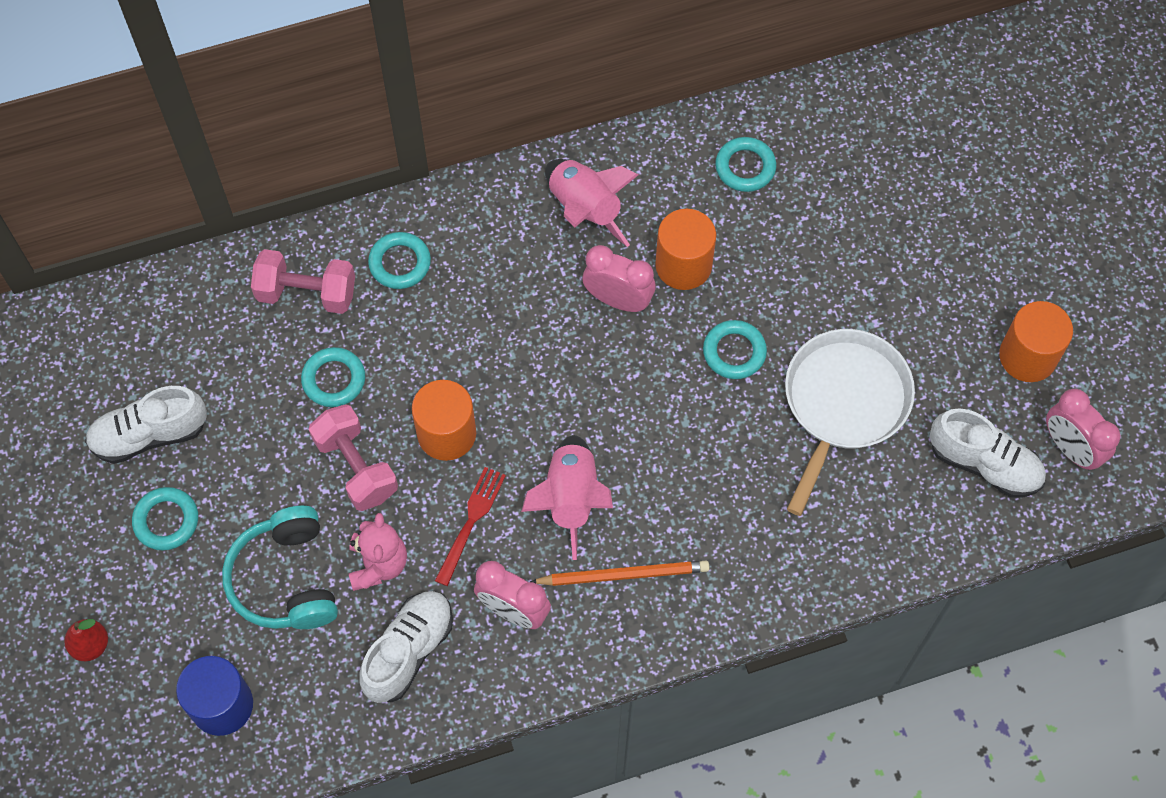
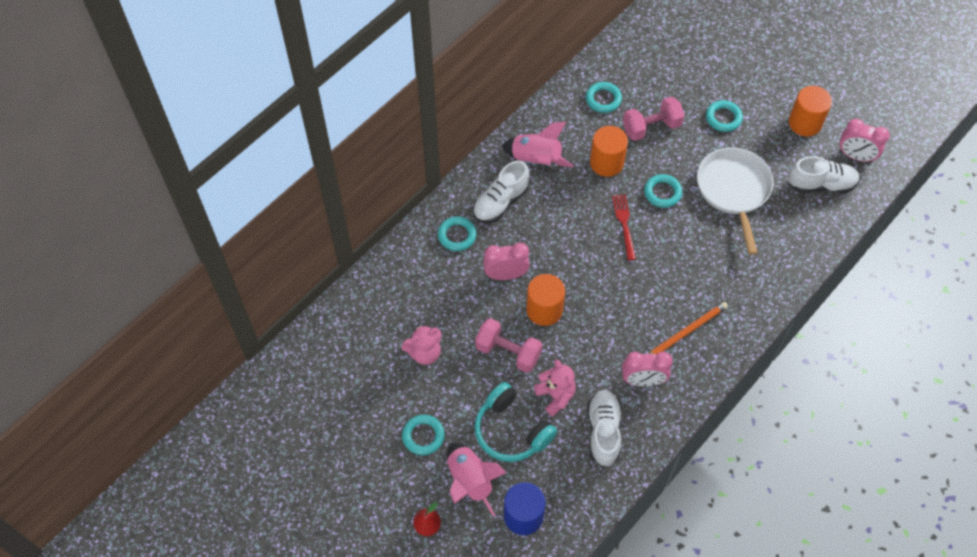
camera: 30 degrees left, 5 degrees down
(149, 435) = (381, 396): white shoe -> white shoe (500, 202)
(245, 406) = (424, 353): none -> pink teddy bear
(307, 293) = (417, 276): pink dumbbell -> pink dumbbell (651, 127)
(334, 379) = (463, 313): turquoise ring -> turquoise ring (723, 118)
(471, 522) = (589, 348): red fork -> red fork (624, 224)
(570, 499) = (632, 308): pink rocket -> pink rocket (470, 481)
(618, 300) = (585, 196): pink clock -> pink clock (506, 275)

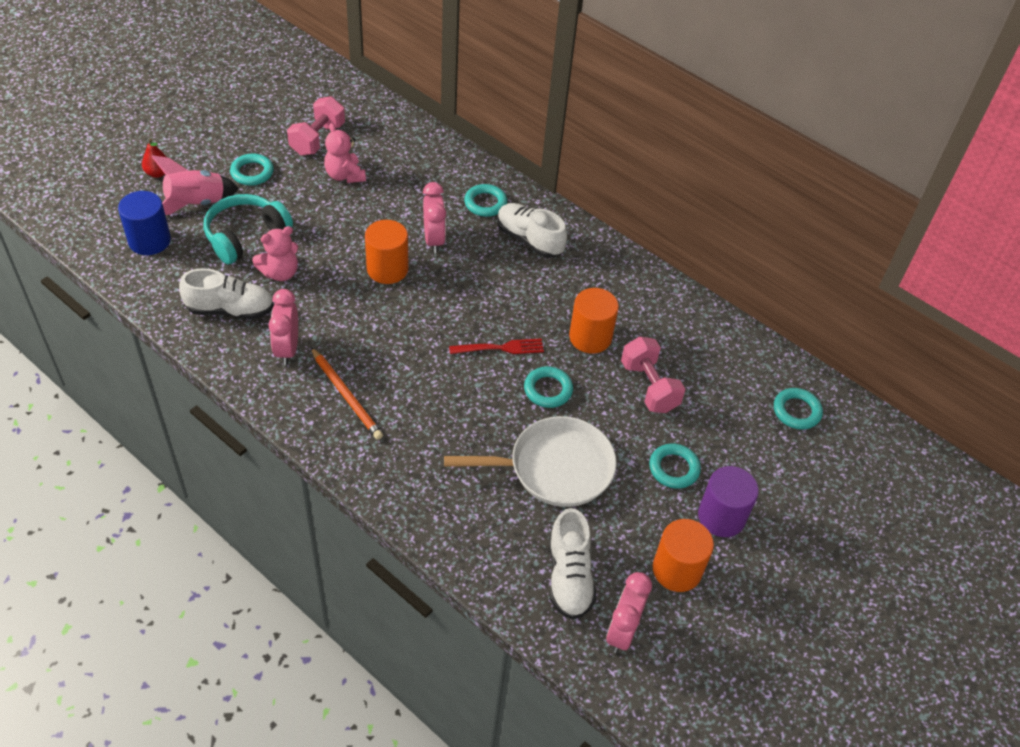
camera: 85 degrees right, 10 degrees down
(508, 352) = (338, 237): pink dumbbell -> pink dumbbell (317, 139)
(536, 160) = (589, 272): pink rocket -> none
(603, 99) = (688, 341): turquoise ring -> turquoise ring (796, 411)
(759, 94) = (721, 517): none -> purple cylinder

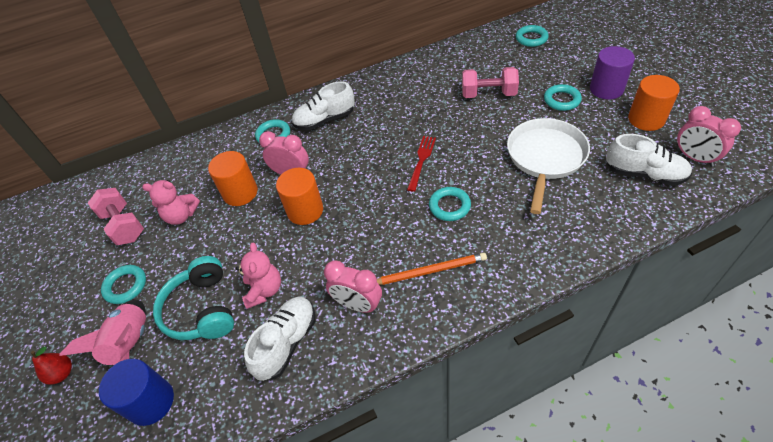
camera: 55 degrees left, 0 degrees up
(548, 390) = (472, 144): turquoise ring -> turquoise ring (449, 206)
(590, 337) = (433, 111): orange cylinder -> orange cylinder (240, 193)

